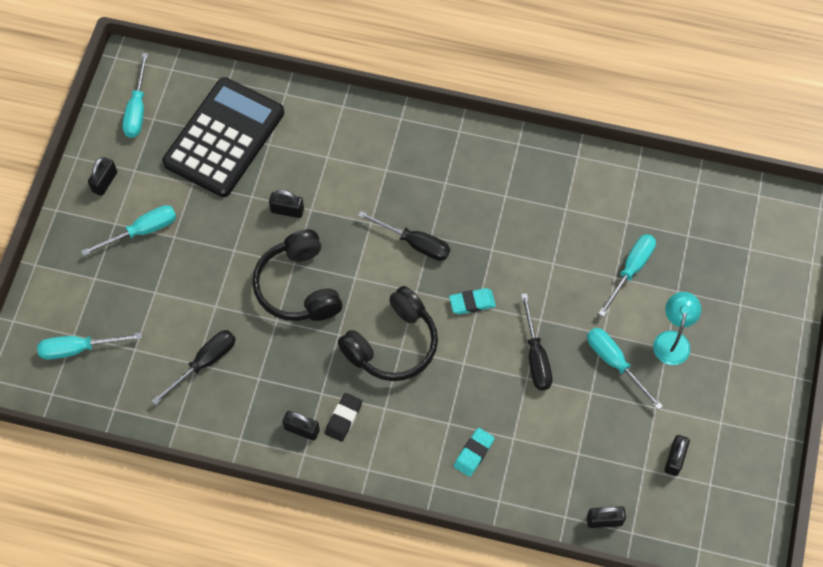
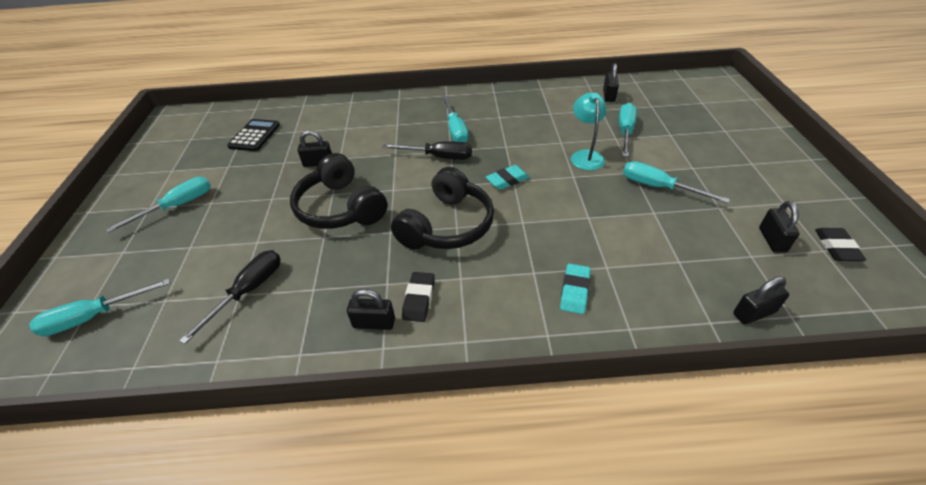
camera: 15 degrees left, 20 degrees down
(105, 182) = (141, 183): black padlock -> black padlock (608, 96)
(137, 109) = (176, 136): turquoise screwdriver -> turquoise screwdriver (455, 130)
(224, 138) = (255, 136): black calculator -> black calculator, size x0.49
(536, 356) = (586, 200): black screwdriver -> none
(672, 340) = (693, 161): turquoise lamp -> turquoise lamp (585, 156)
(724, 485) = (836, 247): none -> black eraser

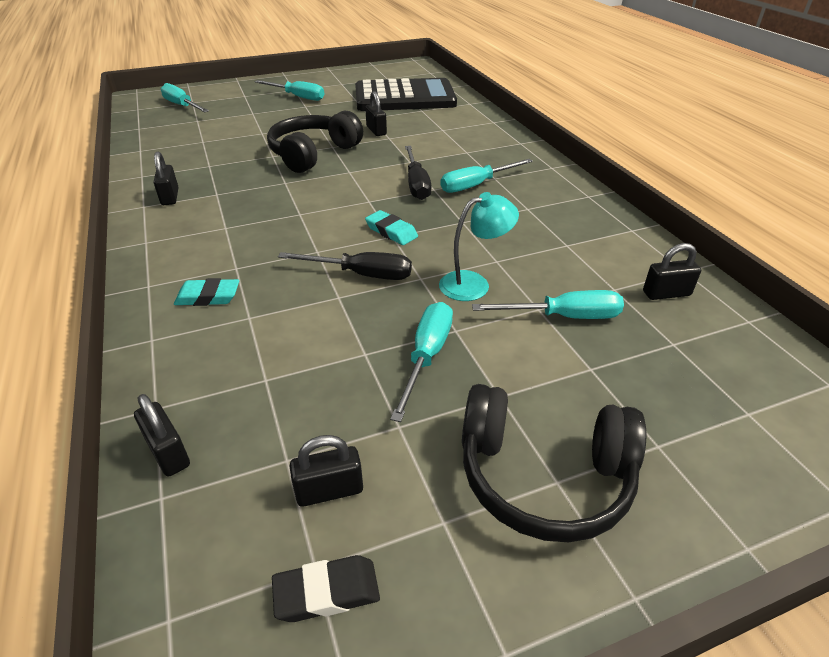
camera: 70 degrees right, 5 degrees down
(248, 291) = (206, 143): black screwdriver -> black screwdriver (362, 274)
(255, 136) = (404, 97): black calculator -> black calculator, size x2.03
(419, 299) = (197, 211): black eraser -> none
(447, 225) = (300, 208): black headphones -> black headphones (543, 476)

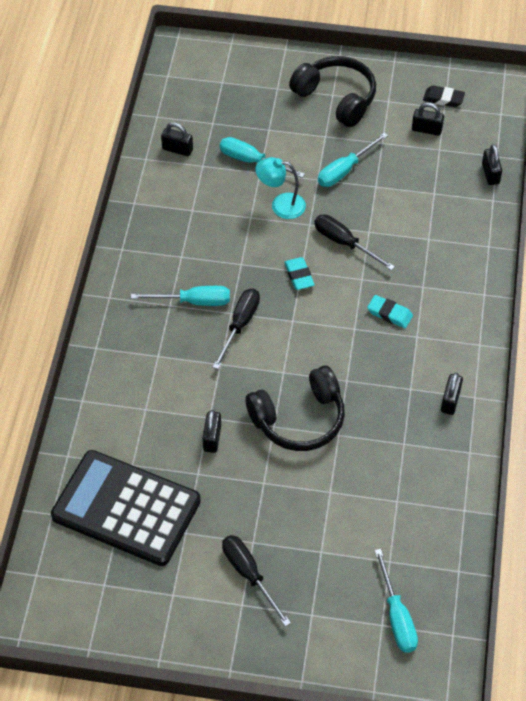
camera: 150 degrees left, 15 degrees up
(208, 297) = (448, 266): turquoise eraser -> turquoise eraser (389, 314)
(298, 97) = (249, 575): turquoise screwdriver -> black screwdriver

